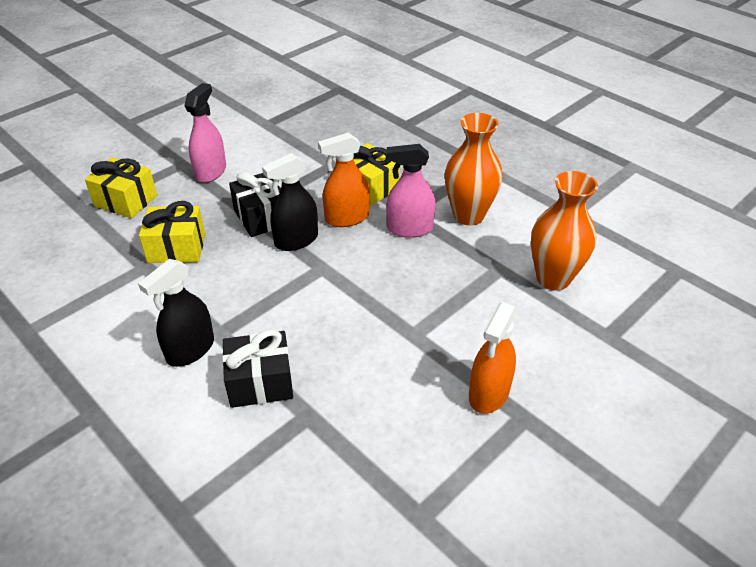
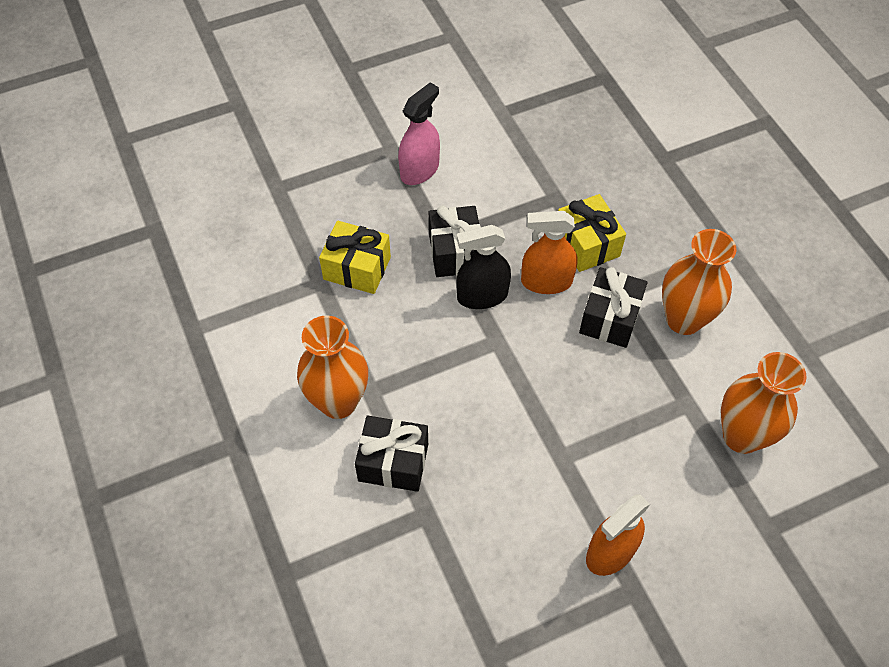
camera: 20 degrees right, 15 degrees up
(126, 201) = (321, 187): yellow gift -> none
(190, 350) = (338, 402): black spray bottle -> orange vase
(409, 229) = (609, 318): pink spray bottle -> black gift

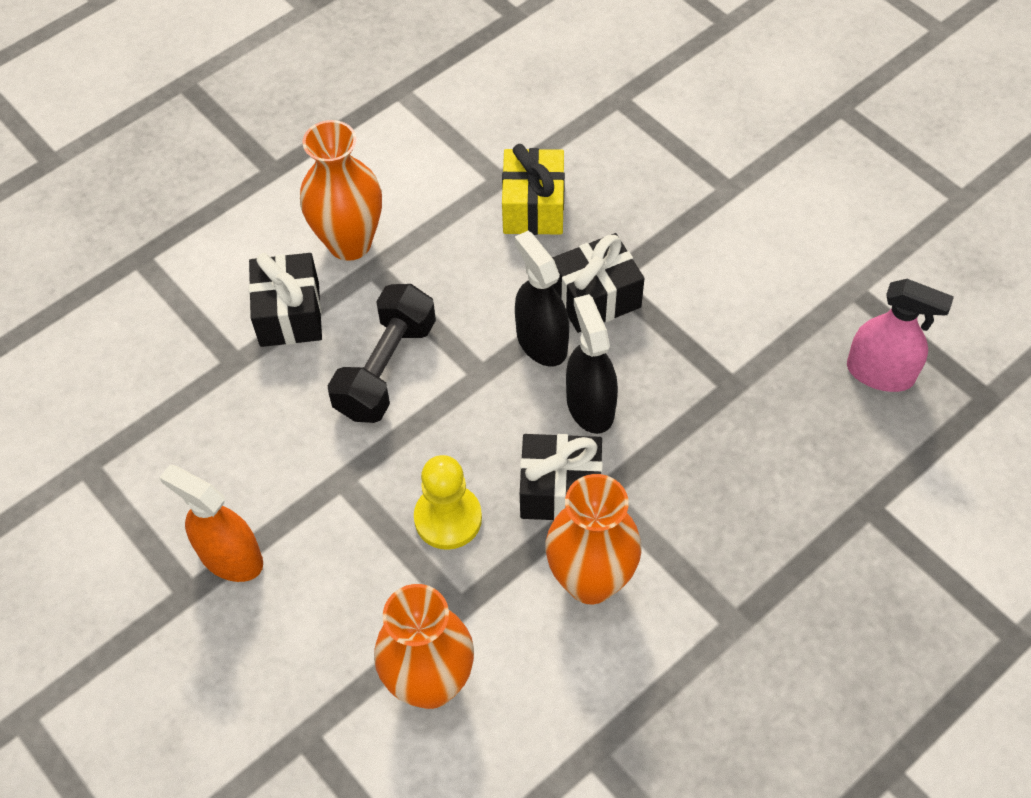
camera: 75 degrees right, 0 degrees up
(419, 170) = (709, 226): pink spray bottle -> pink spray bottle (880, 373)
(471, 403) = (386, 368): none -> black dumbbell
(546, 281) = (590, 406): orange spray bottle -> black spray bottle
(587, 244) = (669, 439): yellow gift -> none
(614, 393) = (448, 518): none -> yellow pawn

